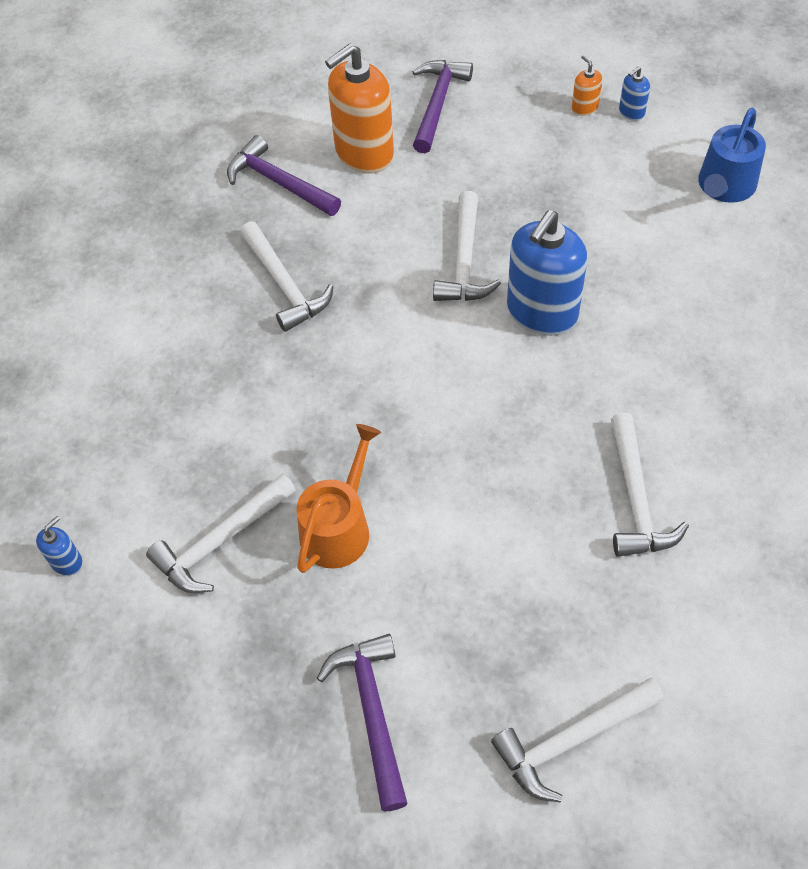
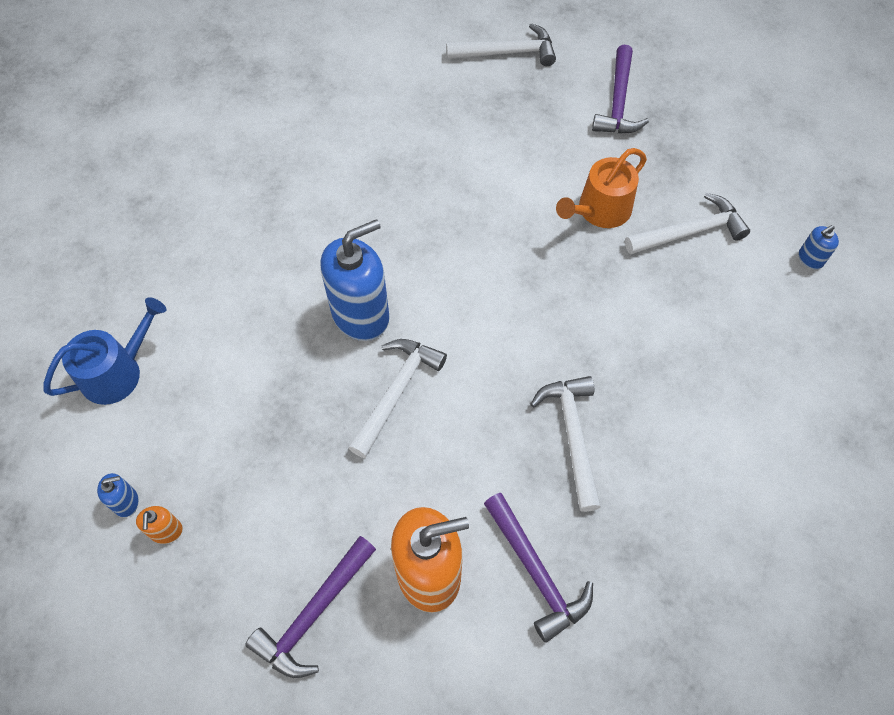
camera: 160 degrees left, 5 degrees up
(636, 499) = (385, 155): white hammer -> none

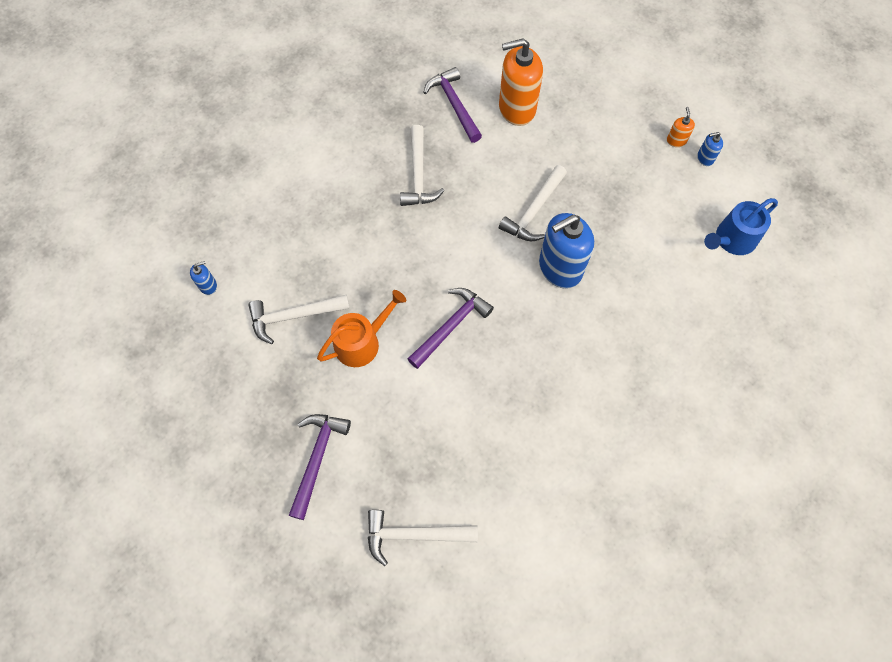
camera: 175 degrees left, 5 degrees up
(314, 614) = (583, 95): purple hammer -> purple hammer (451, 326)

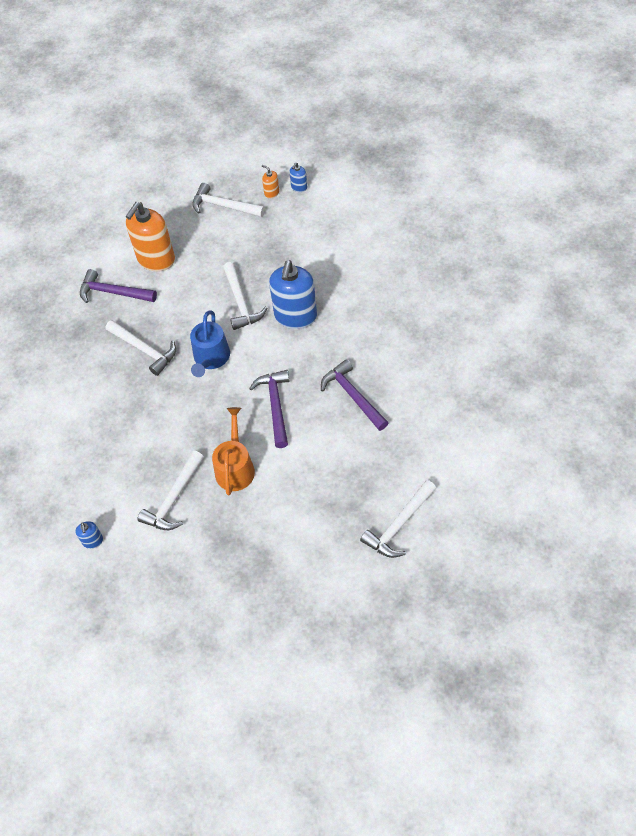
camera: 45 degrees left, 10 degrees down
(208, 285) = (93, 541): blue soap dispenser -> blue soap dispenser turned 150 degrees clockwise
(317, 458) = (294, 551): purple hammer -> purple hammer (353, 396)
(623, 114) = (223, 206): none -> white hammer
(732, 239) = (366, 214): blue watering can -> blue watering can (211, 358)

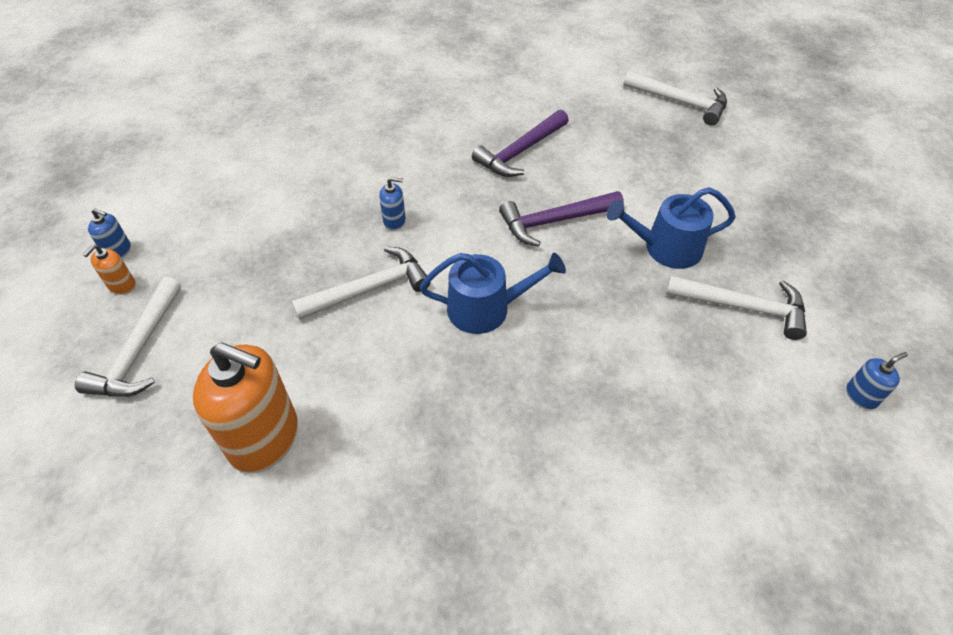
camera: 105 degrees left, 5 degrees down
(113, 292) = (350, 499): purple hammer -> none
(145, 350) = (483, 408): white hammer -> none
(235, 468) = (666, 248): orange watering can -> blue watering can
(295, 316) = (394, 221): blue soap dispenser -> blue soap dispenser, size x0.43

